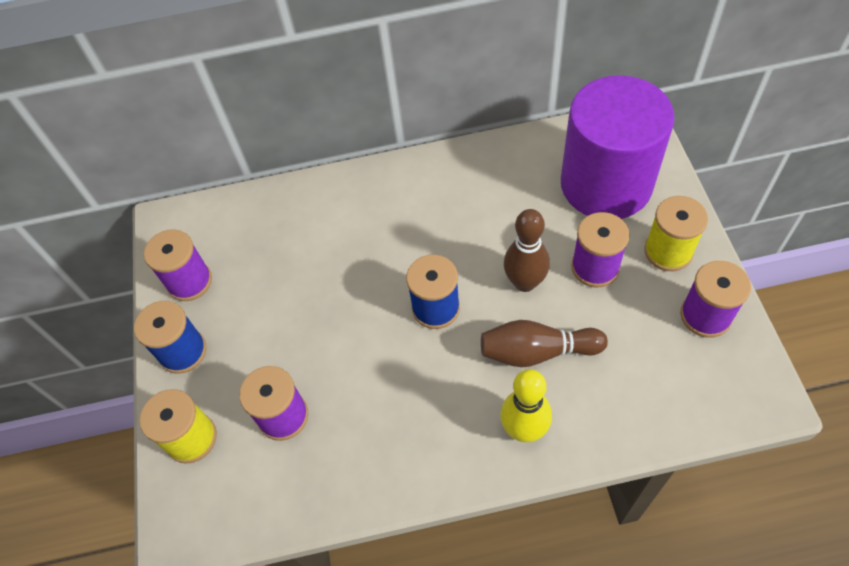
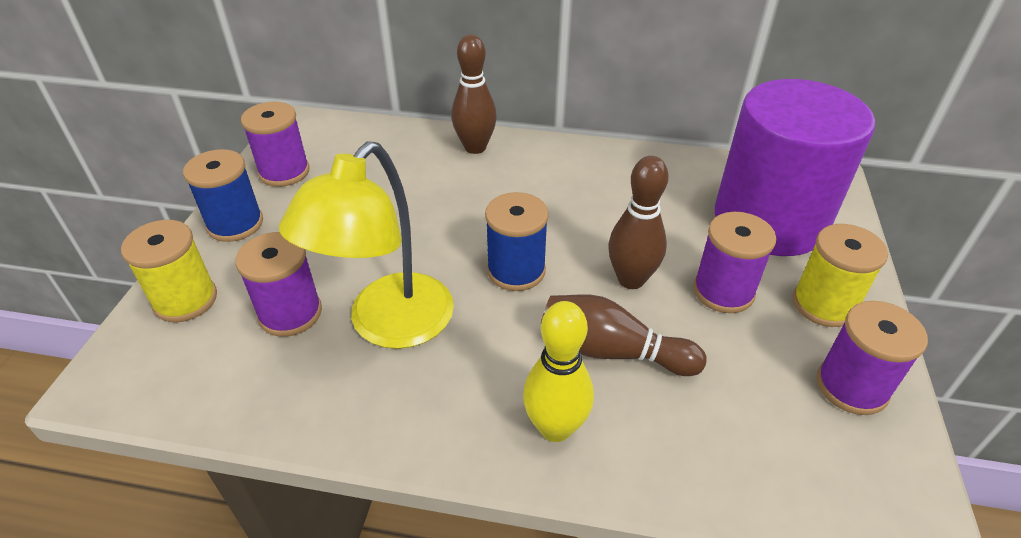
camera: 15 degrees right, 15 degrees down
(340, 193) = (475, 147): none -> brown bowling pin
(365, 396) = (389, 326): none -> yellow lamp

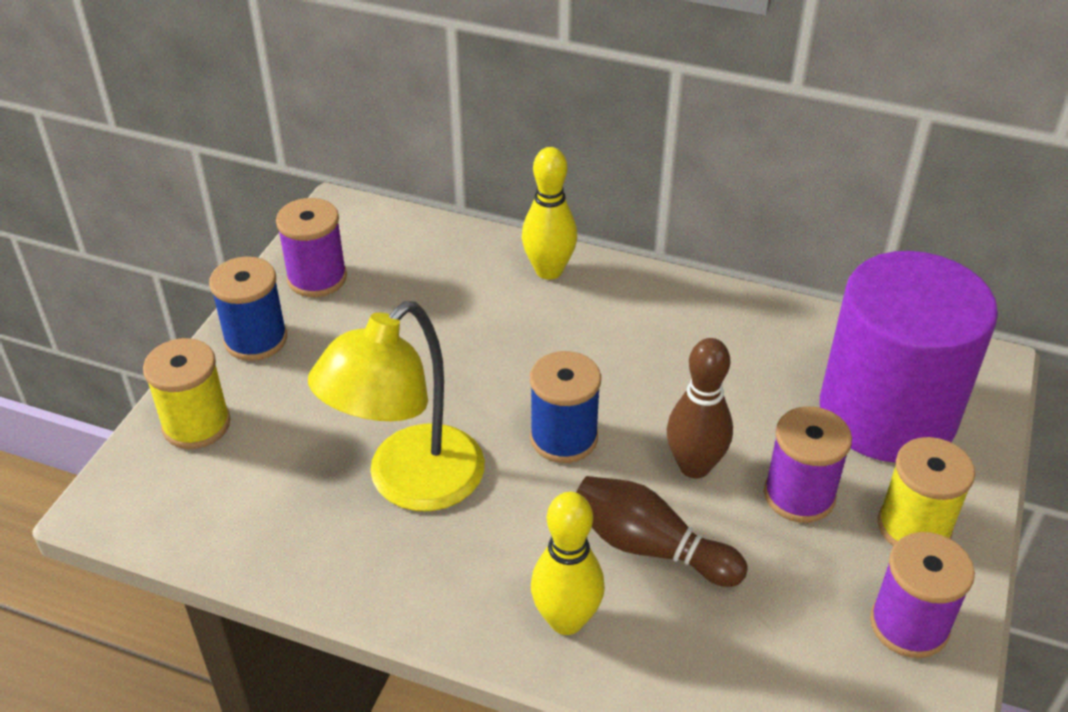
camera: 10 degrees right, 0 degrees up
(290, 313) = (306, 455): purple spool -> none
(475, 147) = (549, 271): brown bowling pin -> yellow bowling pin

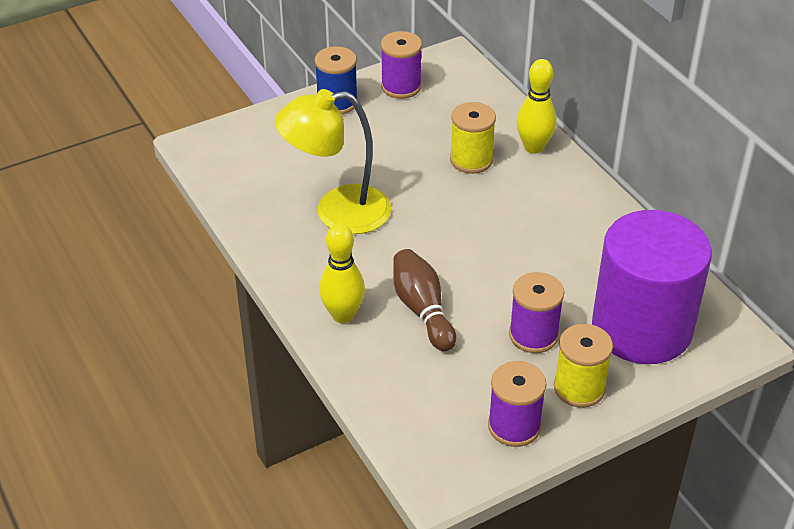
camera: 40 degrees right, 0 degrees up
(196, 424) = (267, 129): yellow spool -> yellow spool (471, 160)
(563, 438) = (439, 235): blue spool -> none
(694, 466) = (493, 288): brown bowling pin -> none

